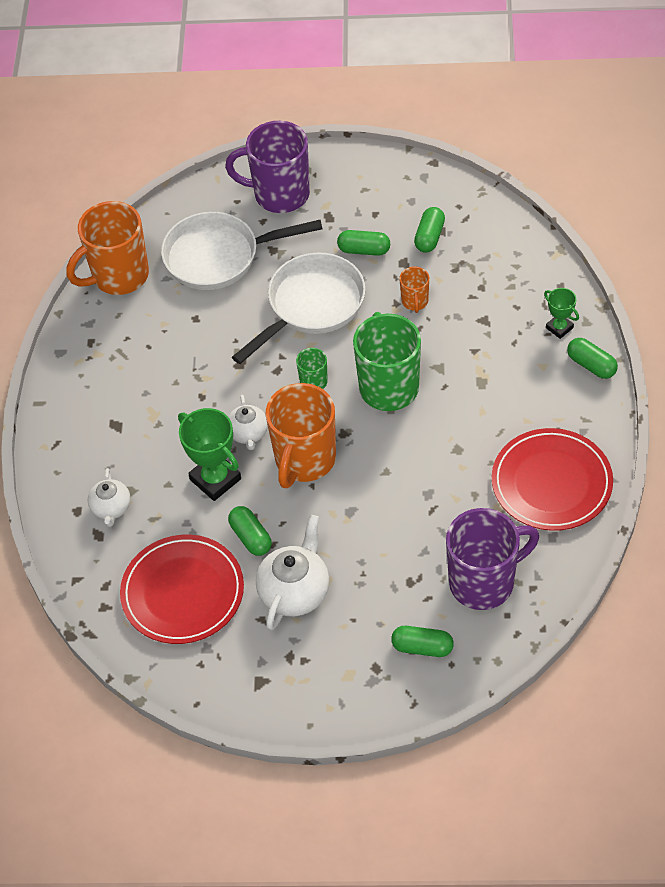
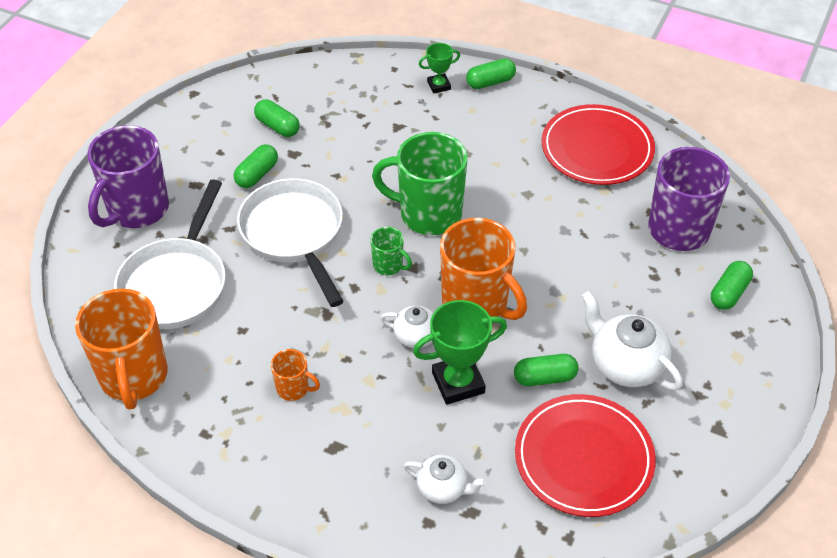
camera: 70 degrees left, 5 degrees down
(415, 302) = (344, 162): orange mug -> orange mug (293, 389)

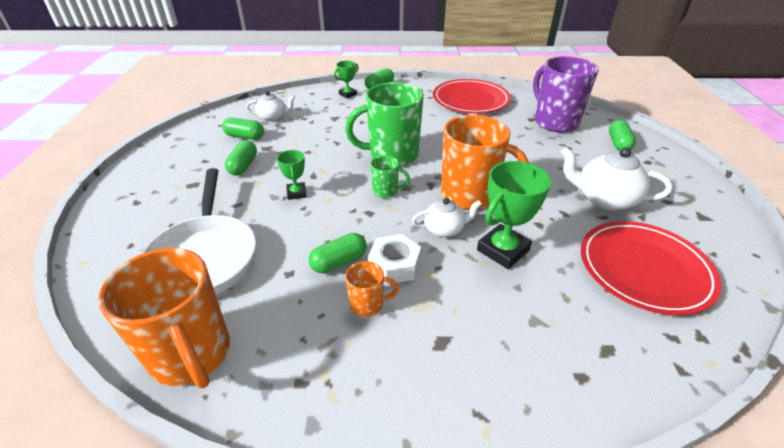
camera: 25 degrees left, 10 degrees down
(137, 209) = (142, 214): purple mug -> none
(294, 234) = (296, 193): white pan -> green trophy
(341, 358) = (394, 265): none -> white nut
(443, 488) = (565, 338): white teapot -> white teapot (273, 117)
(544, 377) = (561, 225): green capsule -> green capsule (339, 262)

